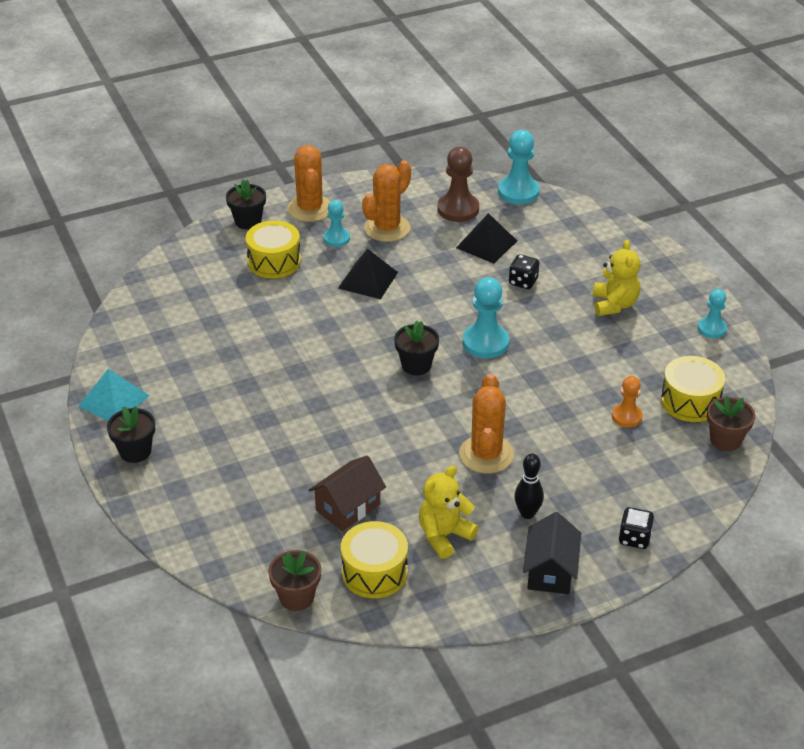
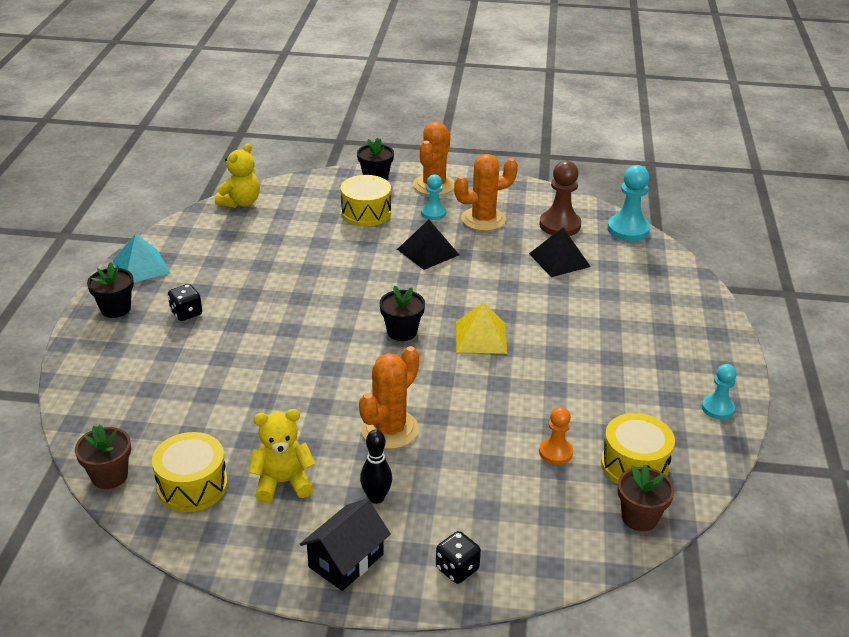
camera: 30 degrees right, 5 degrees down
(348, 507) = (227, 421): brown house -> none
(485, 343) = (481, 337): turquoise pawn -> yellow pyramid
(523, 282) = (564, 300): black dice -> black dice (186, 313)
(614, 304) = (635, 350): yellow teddy bear -> yellow teddy bear (240, 202)

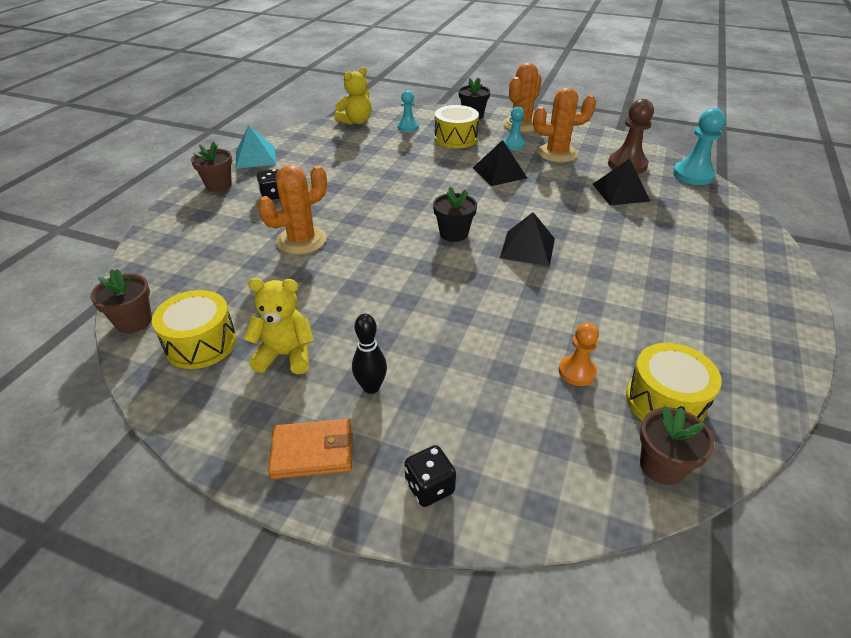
camera: 15 degrees right, 5 degrees up
(115, 309) = (218, 185): black flower pot -> brown flower pot
(346, 560) = (312, 451): black house -> orange wallet
(389, 429) = (410, 320): orange cactus -> orange cactus (301, 240)
(481, 337) = (527, 248): yellow pyramid -> black pyramid
(717, 408) = (772, 354): turquoise pawn -> turquoise pawn (408, 127)

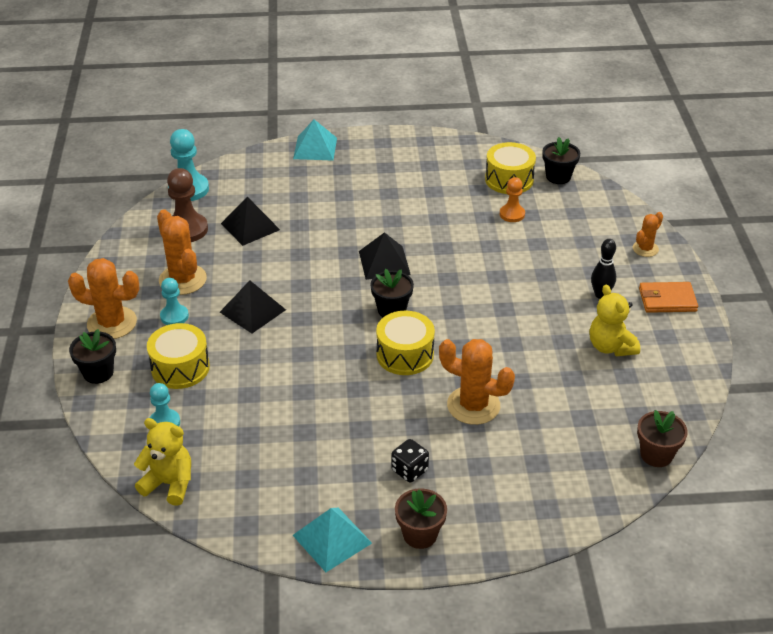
camera: 115 degrees left, 0 degrees up
(201, 343) = (640, 398): yellow drum -> yellow drum (405, 355)
(312, 451) = (667, 300): orange wallet -> orange wallet turned 60 degrees counterclockwise
(429, 487) = (645, 249): black dice -> orange cactus
(662, 466) = (558, 177): brown flower pot -> black flower pot
(768, 257) = (315, 148): none -> turquoise pyramid

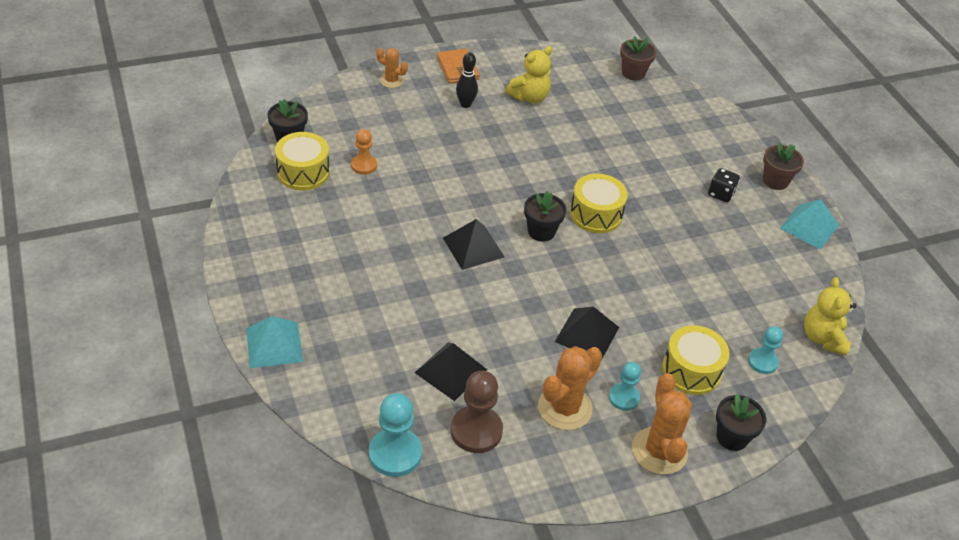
camera: 110 degrees left, 5 degrees up
(473, 405) = (634, 166): orange cactus -> none

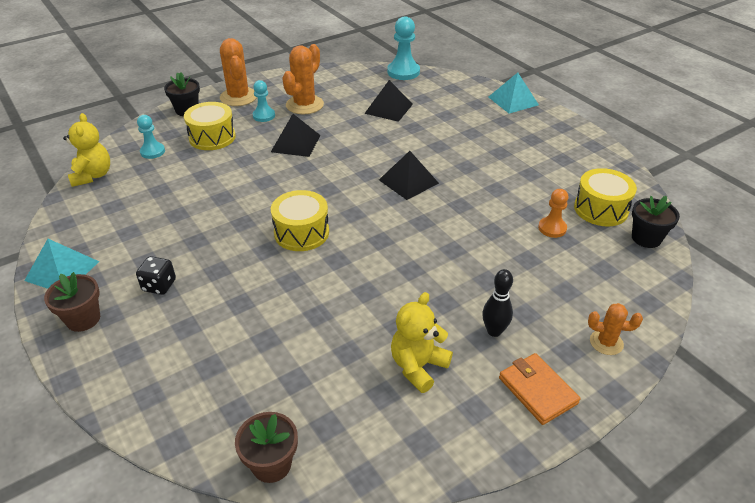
camera: 170 degrees right, 5 degrees down
(476, 431) = (359, 87): brown pawn -> none
(541, 231) = (352, 206): black flower pot -> none

